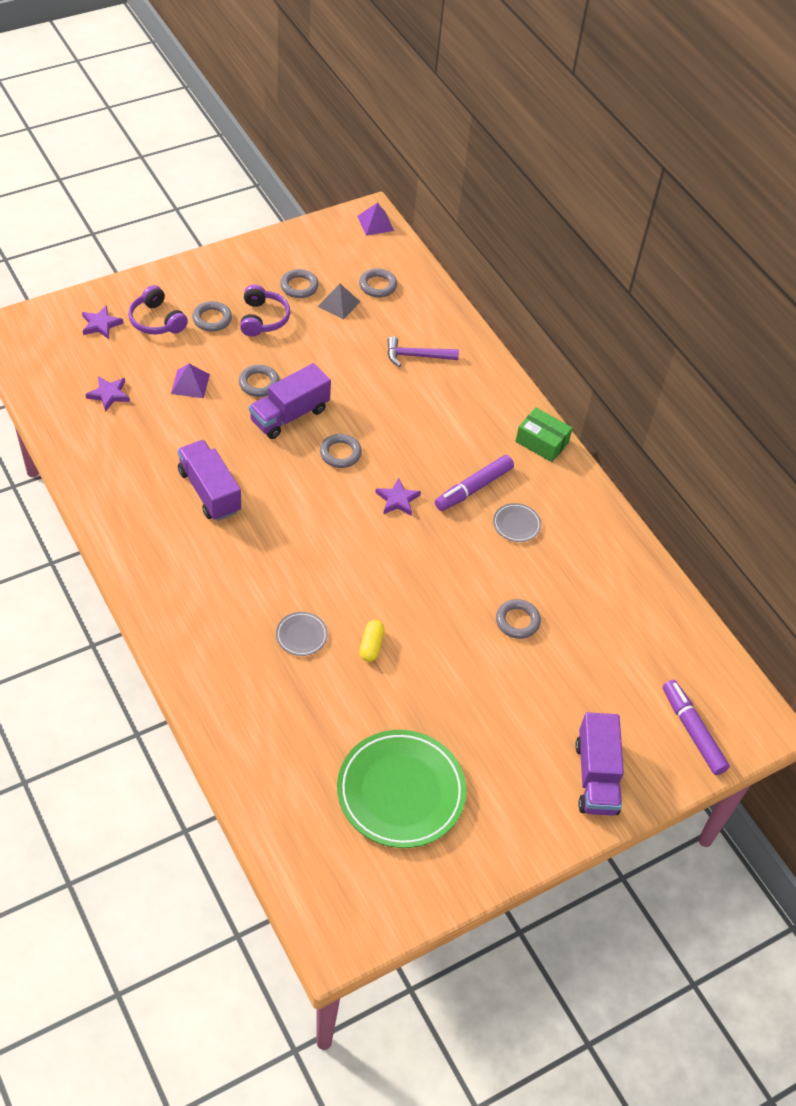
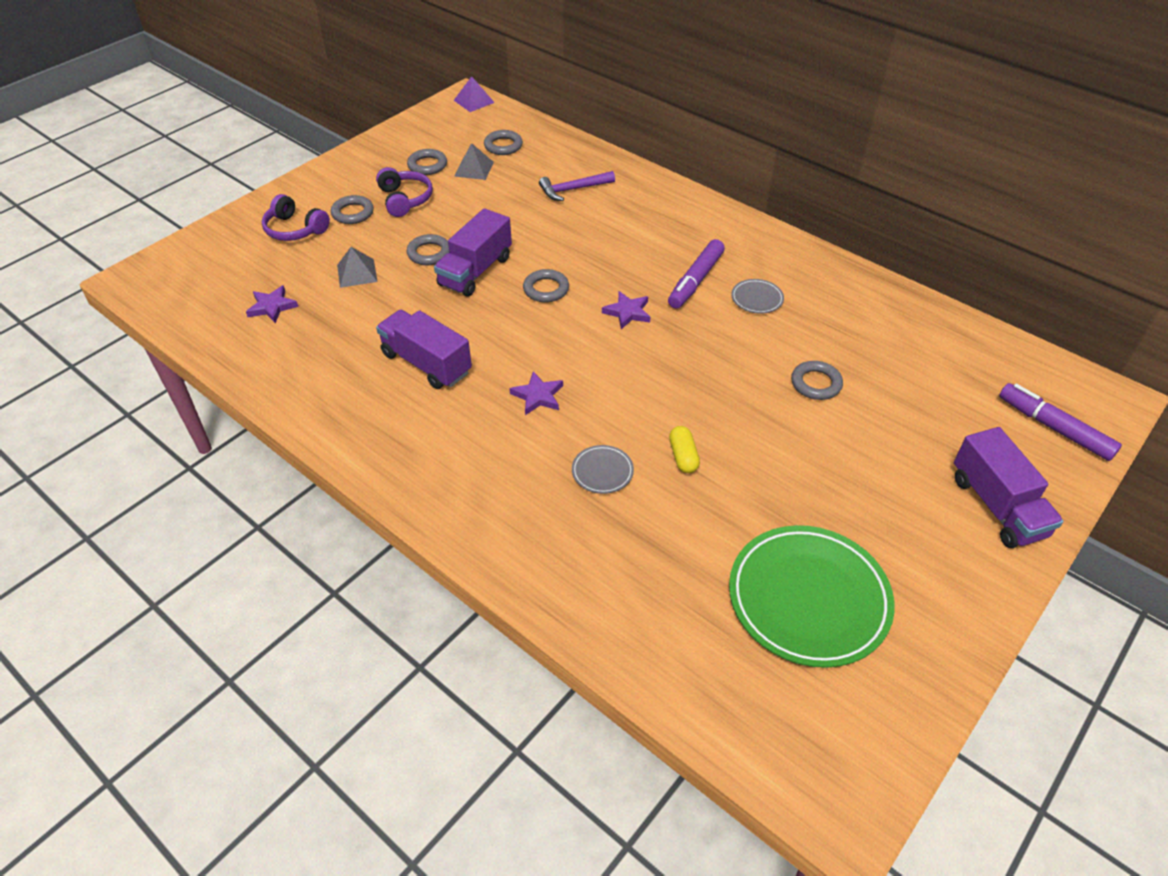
camera: 15 degrees left, 5 degrees down
(101, 324) = (236, 248): purple star -> purple star (538, 396)
(190, 384) = (357, 273): purple pyramid -> grey pyramid
(542, 442) = (734, 225): green box -> none

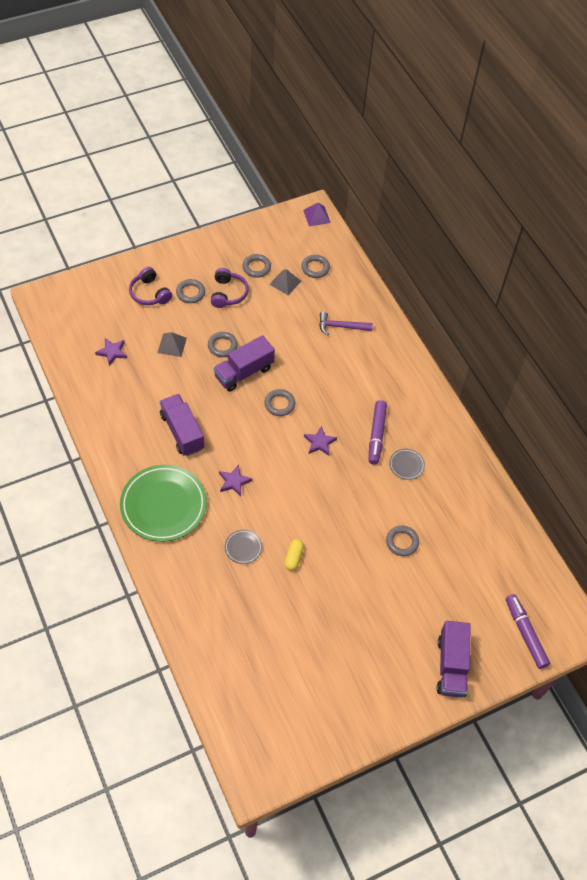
camera: 20 degrees right, 10 degrees up
(695, 280) = (376, 435): purple marker -> purple marker turned 45 degrees counterclockwise
(808, 599) = (308, 671): green plate -> green plate (163, 505)

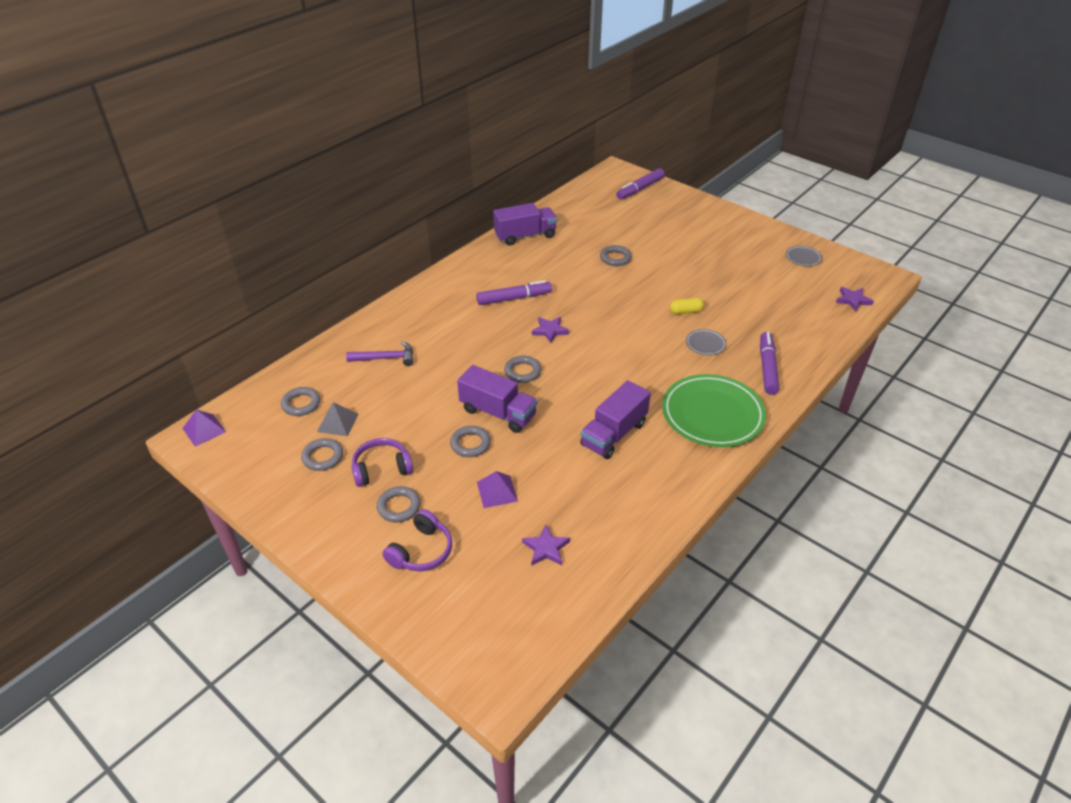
camera: 110 degrees left, 15 degrees down
(172, 345) = (497, 491): grey pyramid -> purple pyramid
(189, 577) = (767, 368): none -> purple marker
(234, 481) = (641, 373): purple star -> purple star (853, 300)
(341, 326) = (386, 358): purple hammer -> purple hammer turned 75 degrees counterclockwise
(406, 465) = (534, 274): grey plate -> grey plate (803, 258)
(451, 666) = (698, 213): purple truck -> purple truck (525, 236)

